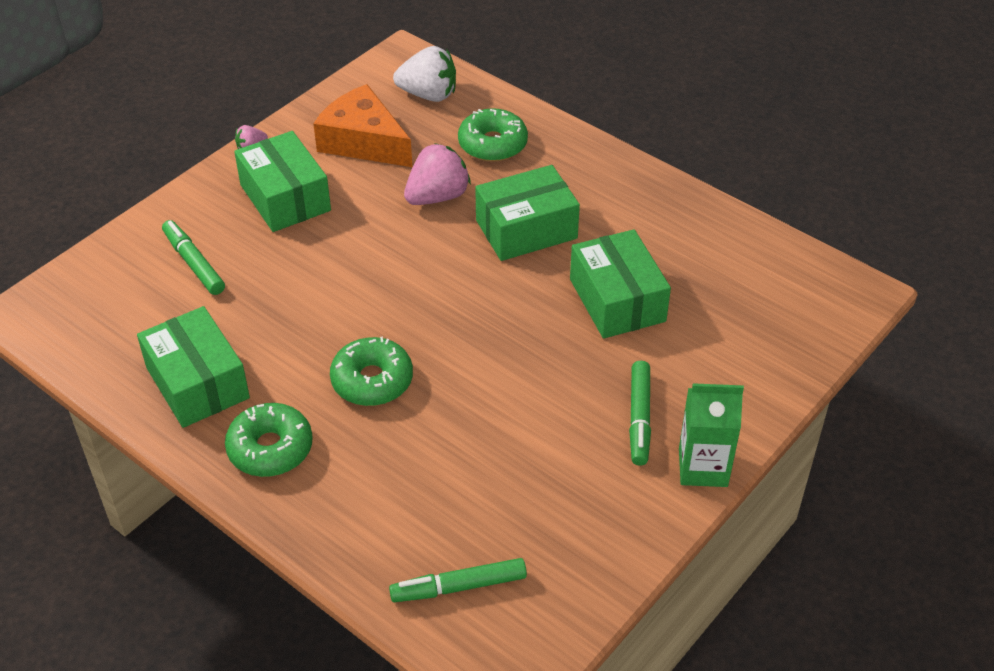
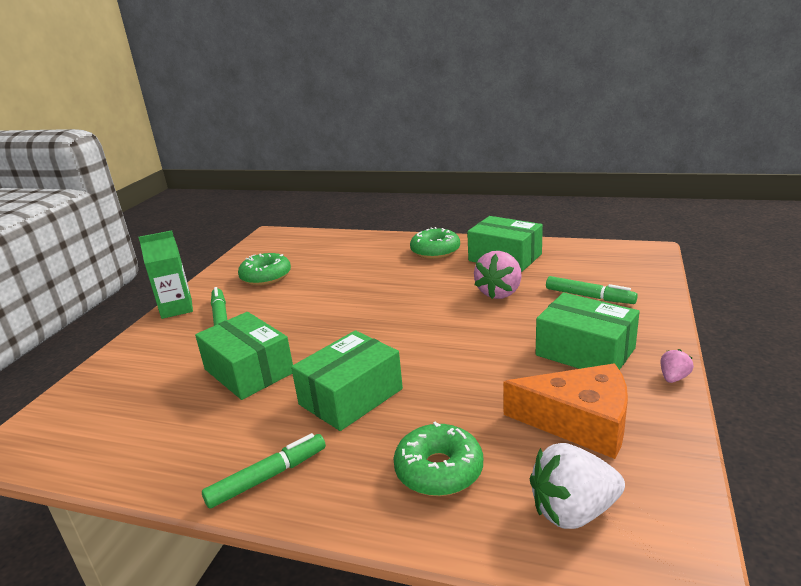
camera: 160 degrees right, 20 degrees down
(372, 380) = (404, 285): green donut -> green donut (266, 277)
(437, 197) = (454, 396): pink strawberry -> pink strawberry (499, 293)
(458, 587) = (304, 244): green marker -> green marker (268, 477)

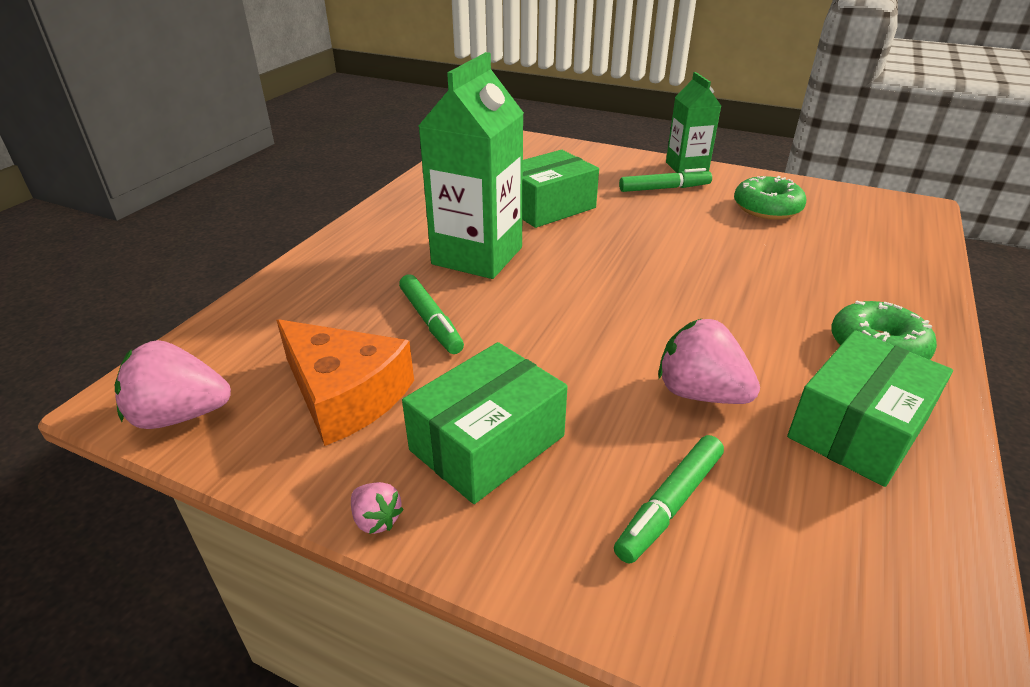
camera: 95 degrees right, 10 degrees up
(268, 477) = (391, 219): green marker -> green marker (431, 321)
(351, 396) = (477, 256): green box -> green carton
(439, 470) = (340, 293): green donut -> none
(573, 511) = (233, 357): white strawberry -> none
(579, 422) = (345, 394): orange cheese -> orange cheese turned 75 degrees counterclockwise
(666, 513) = (180, 415): none -> pink strawberry

